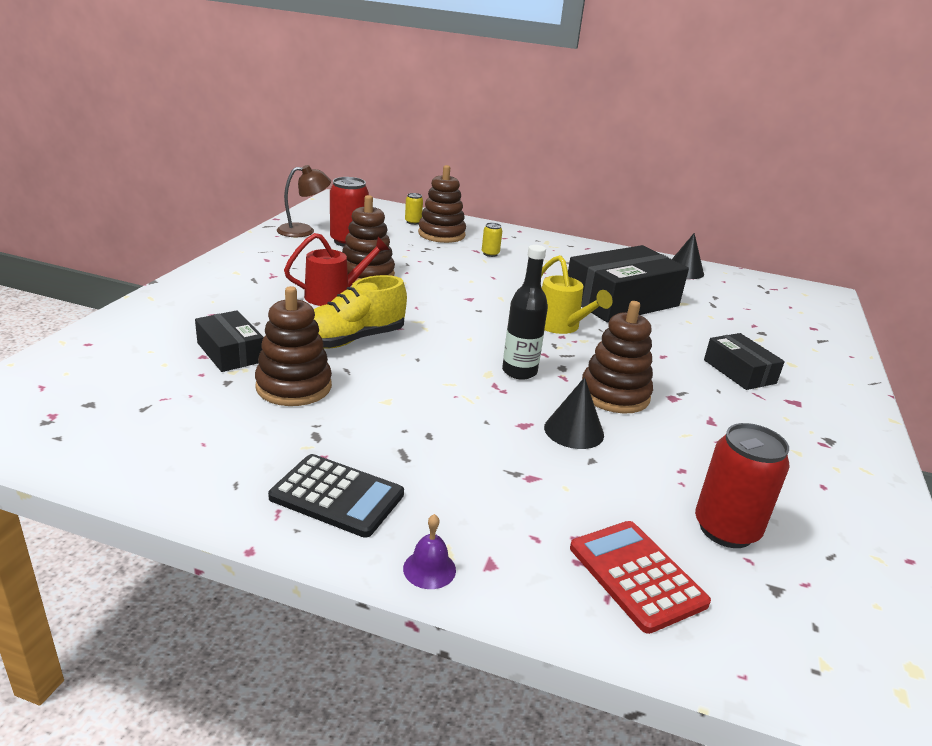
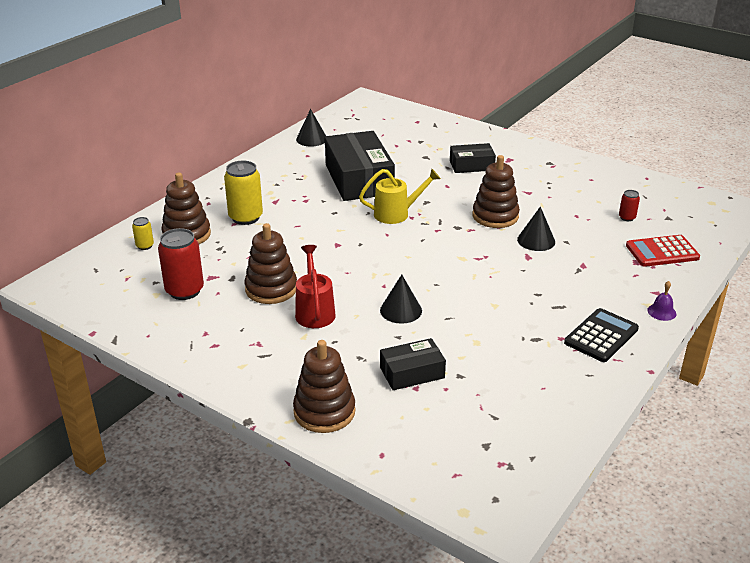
camera: 70 degrees left, 5 degrees up
(294, 386) = (471, 344): brown stacking toy -> brown stacking toy (324, 412)
(304, 231) = (141, 316): brown lamp -> none
(352, 340) = (401, 310): yellow shoe -> black cone
(490, 254) = (245, 217): yellow can -> yellow can, size x2.01
(519, 372) = (461, 245): black bottle -> none
(726, 529) = (627, 217): red can -> red can, size x0.50

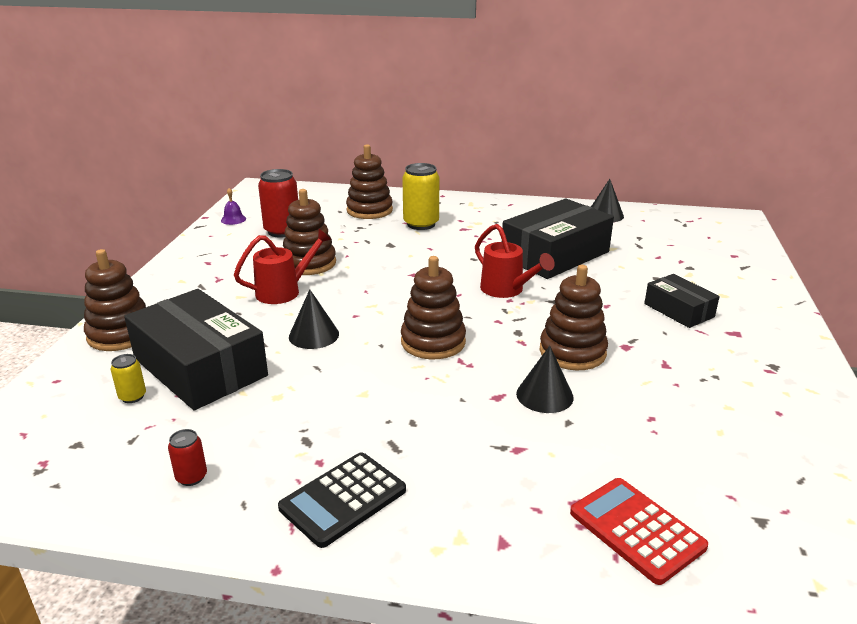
camera: 65 degrees right, 5 degrees down
(145, 246) = (339, 201): yellow can -> yellow can (132, 396)
(397, 214) = (506, 290): yellow watering can -> red watering can
(412, 373) = (200, 367): black box -> black box, size x1.88
(447, 262) = (433, 342): none -> brown stacking toy
(601, 336) = (343, 499): black calculator -> black calculator turned 120 degrees clockwise
(627, 217) = (704, 470): red can -> red can (191, 477)
(661, 312) = (448, 557): purple bell -> purple bell (233, 219)

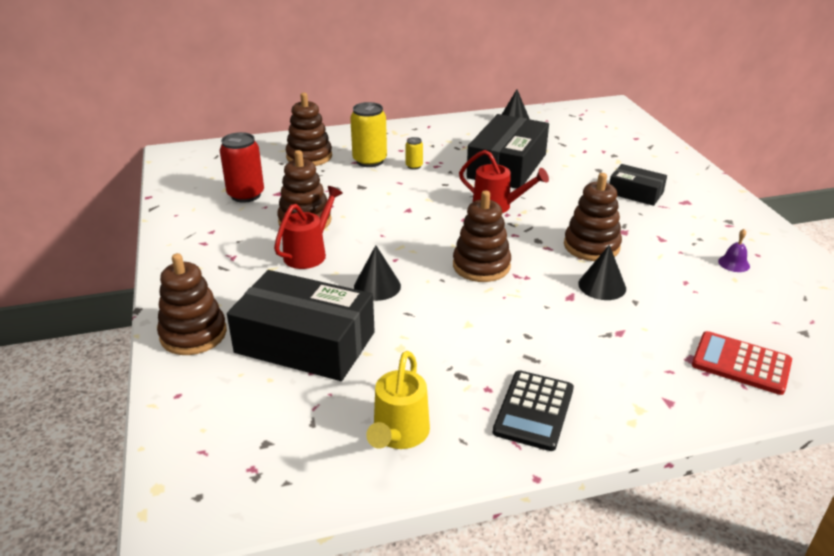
camera: 25 degrees left, 5 degrees up
(132, 396) = (271, 387): yellow can -> yellow can (414, 166)
(191, 477) = (399, 435): red can -> yellow watering can
(233, 219) = (182, 193): purple bell -> purple bell (734, 263)

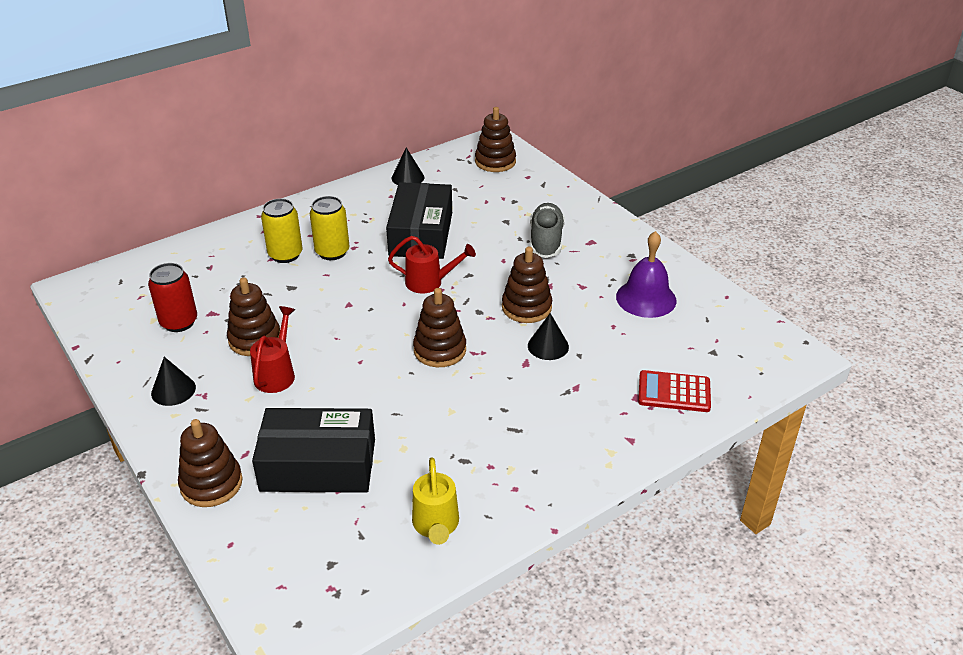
camera: 20 degrees left, 5 degrees up
(309, 157) = (221, 262): brown stacking toy -> brown stacking toy (495, 162)
(377, 286) = (356, 393): black cone -> black cone (173, 390)
(414, 166) = (332, 252): yellow can -> yellow can, size x2.01
(534, 410) = (533, 475): black calculator -> none
(635, 193) = (546, 241): black box -> grey shoe
(734, 263) = (646, 298): purple bell -> purple bell, size x2.31

